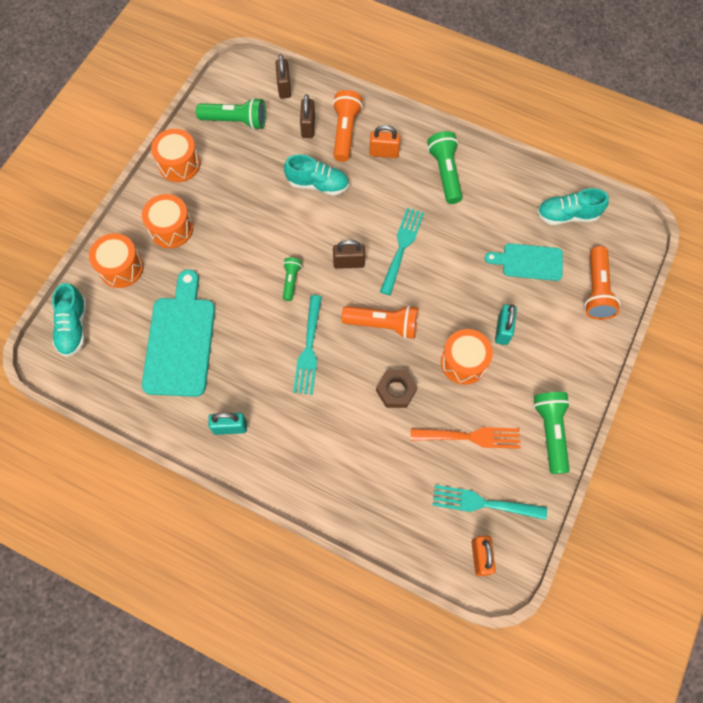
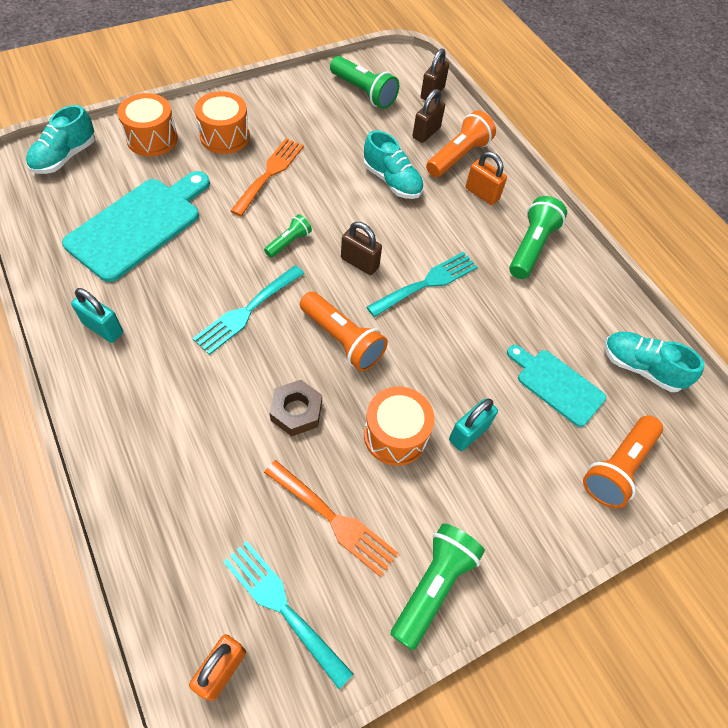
camera: 30 degrees right, 10 degrees down
(179, 164) = (282, 95): orange drum -> none
(230, 237) = (269, 173): none -> orange fork

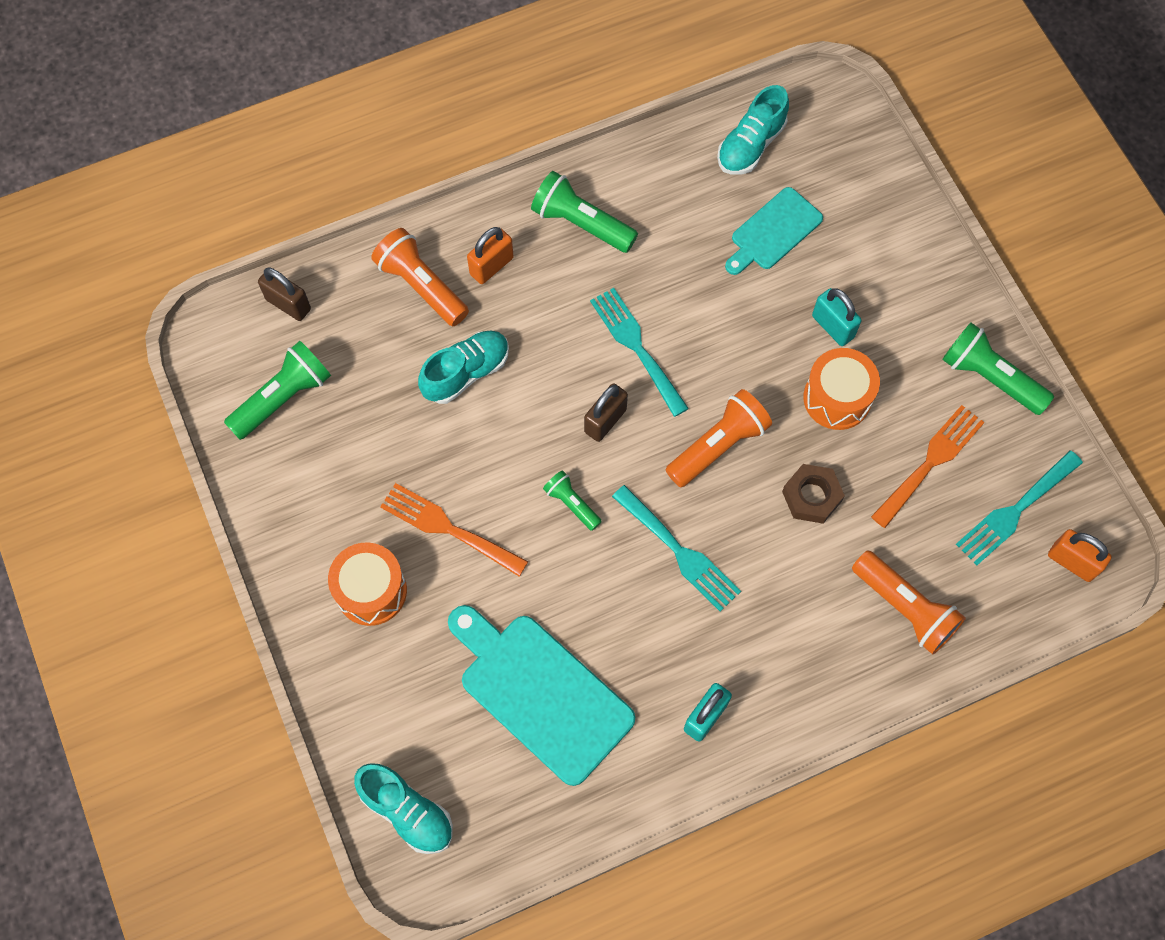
camera: 80 degrees left, 10 degrees up
(152, 139) = (372, 692): orange drum -> none
(426, 133) = (373, 321): brown padlock -> none
(617, 467) = (866, 194): orange flashlight -> orange flashlight (905, 607)

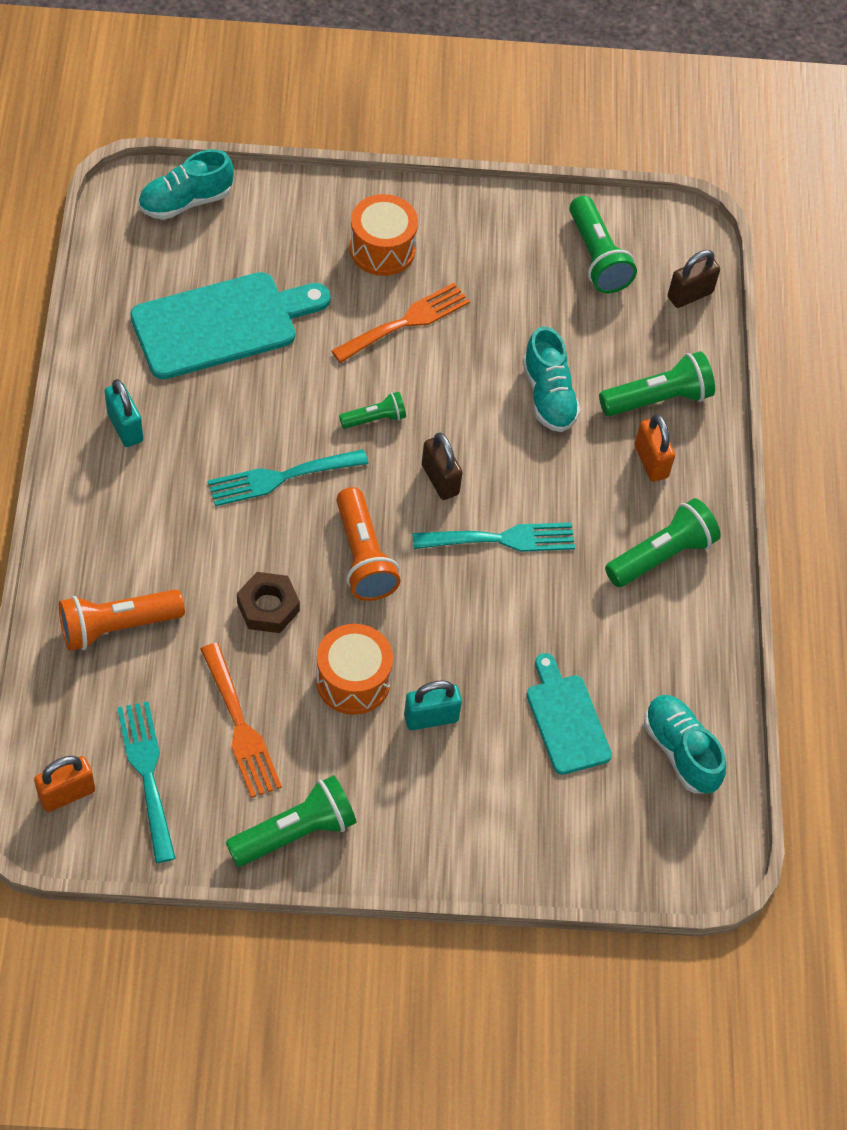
camera: 110 degrees right, 10 degrees down
(421, 286) = (657, 399): orange flashlight -> green flashlight

